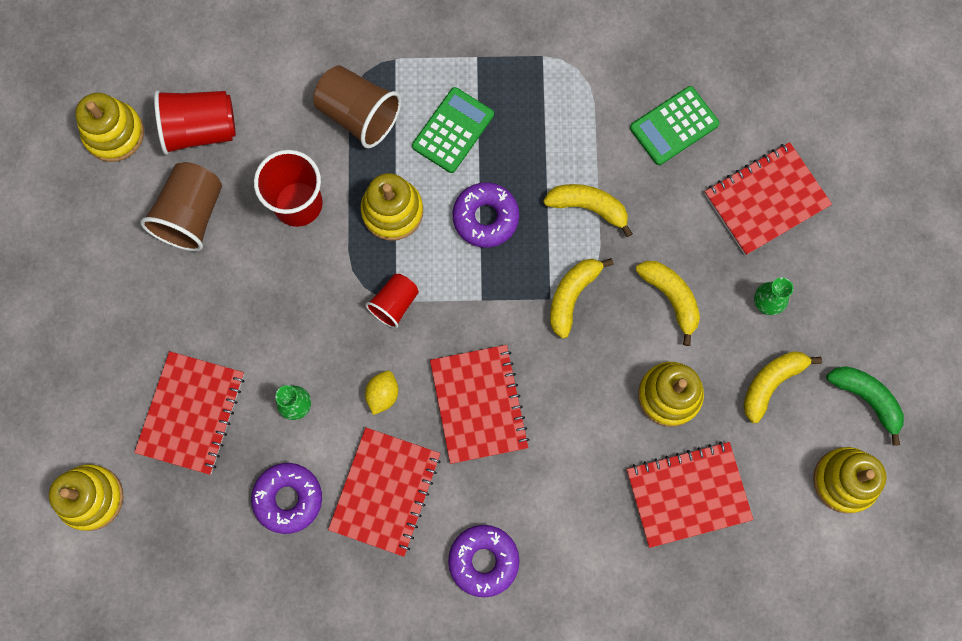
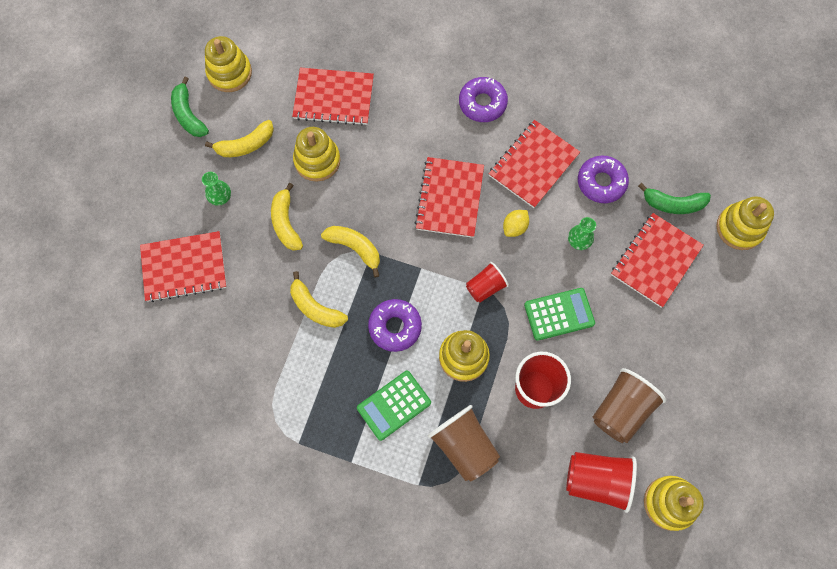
camera: 160 degrees left, 5 degrees down
(185, 501) = (673, 204): none -> green banana
(572, 296) = (355, 248): yellow banana -> yellow banana turned 105 degrees counterclockwise
(674, 126) = (223, 347): green calculator -> green calculator (559, 314)

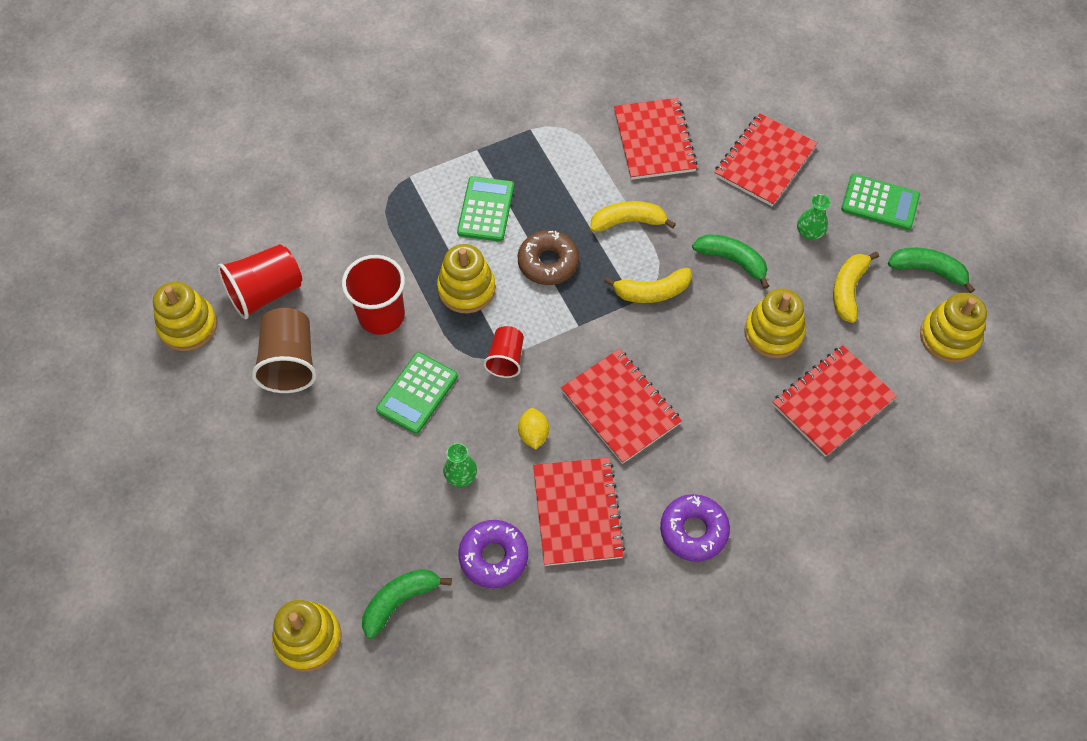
camera: 135 degrees right, 10 degrees down
(157, 176) = (880, 202): none -> green calculator
(286, 223) = (732, 261): yellow banana -> green banana
(395, 327) = (548, 262): purple donut -> brown donut
(464, 446) = (400, 228): brown cup -> none
(655, 260) = (369, 523): red notebook -> red notebook (654, 140)

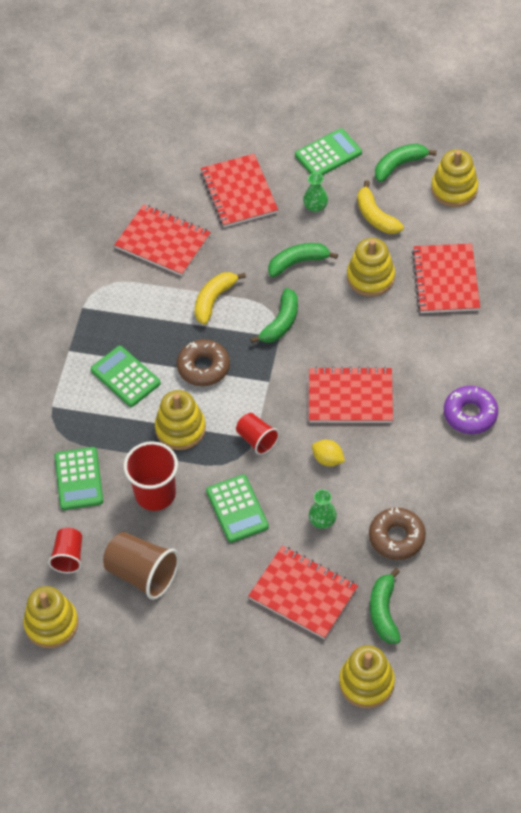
camera: 50 degrees left, 5 degrees down
(266, 292) = (68, 556): red cup -> red cup, size x0.61
(351, 246) = (79, 479): none -> green calculator
(493, 557) = (396, 537): purple donut -> brown donut
(577, 512) = (405, 470): red notebook -> red notebook (303, 593)
(652, 292) = (280, 323): yellow banana -> green banana

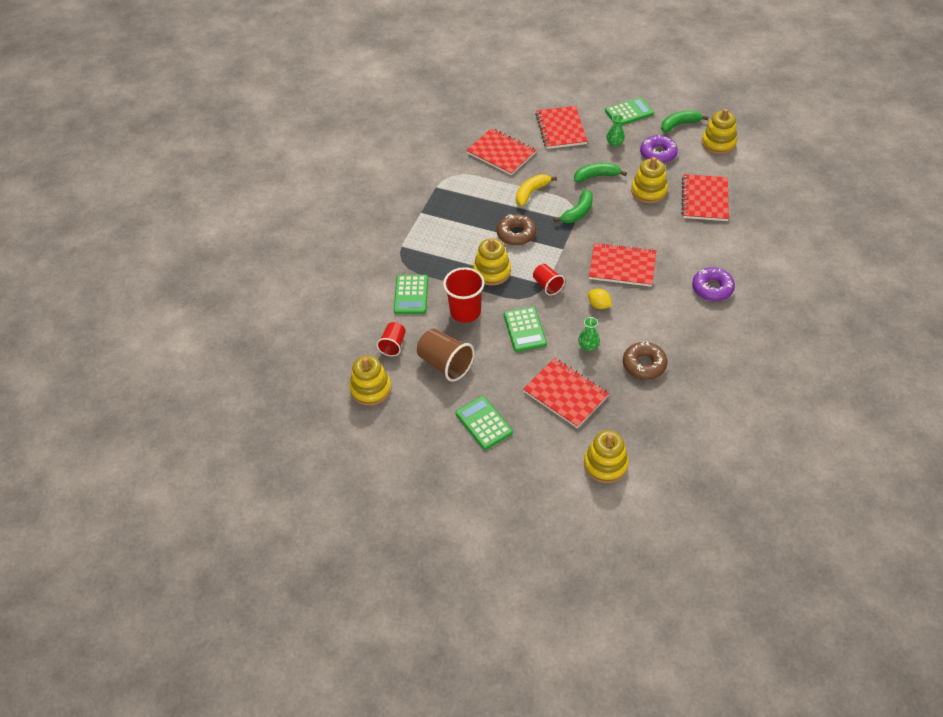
camera: 10 degrees right, 5 degrees down
(125, 377) = (458, 233): green calculator -> green calculator (483, 423)
(375, 216) = (658, 154): yellow banana -> purple donut
(384, 612) = (626, 415): green banana -> none

